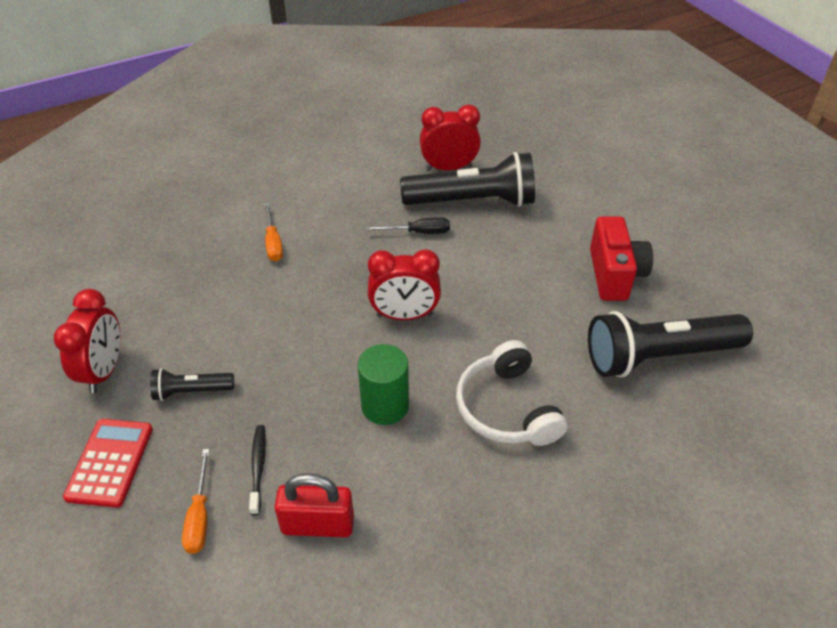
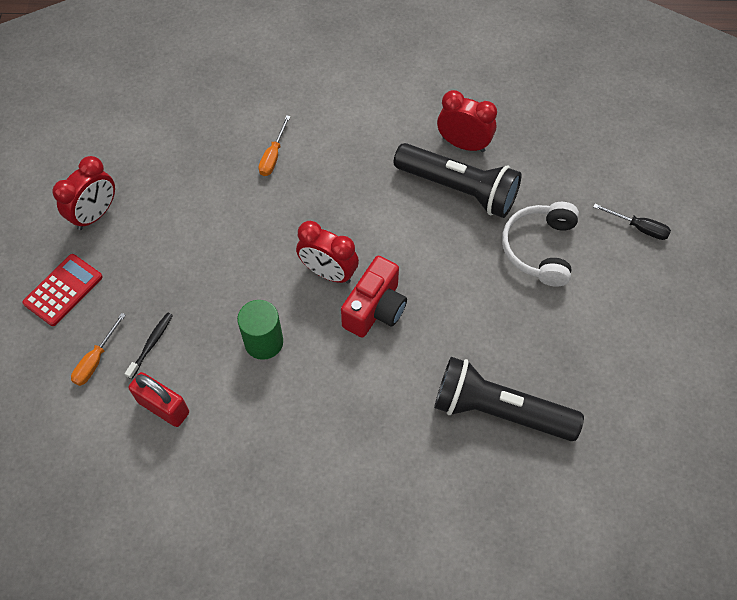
camera: 30 degrees right, 15 degrees up
(191, 391) = (142, 261): black flashlight -> none
(418, 232) = (392, 200): black screwdriver -> black screwdriver (638, 228)
(506, 408) = (348, 391): white headphones -> white headphones (540, 248)
(614, 275) = (523, 319): red camera -> red camera (375, 309)

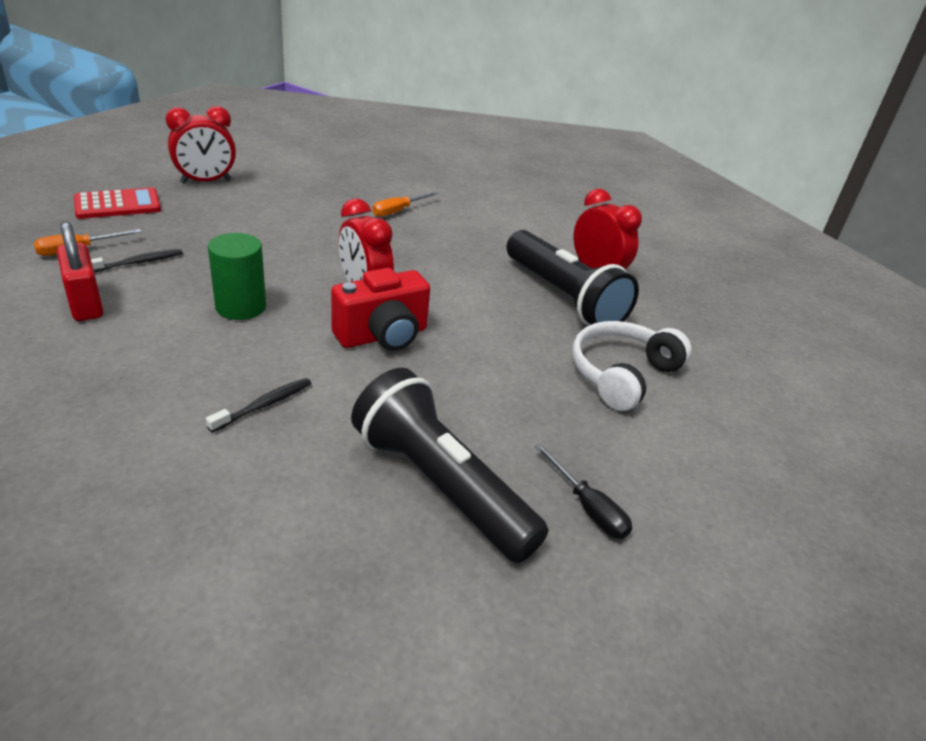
camera: 25 degrees right, 25 degrees down
(358, 417) = (263, 405): none -> black toothbrush
(638, 228) = (768, 411): black screwdriver -> black screwdriver (587, 507)

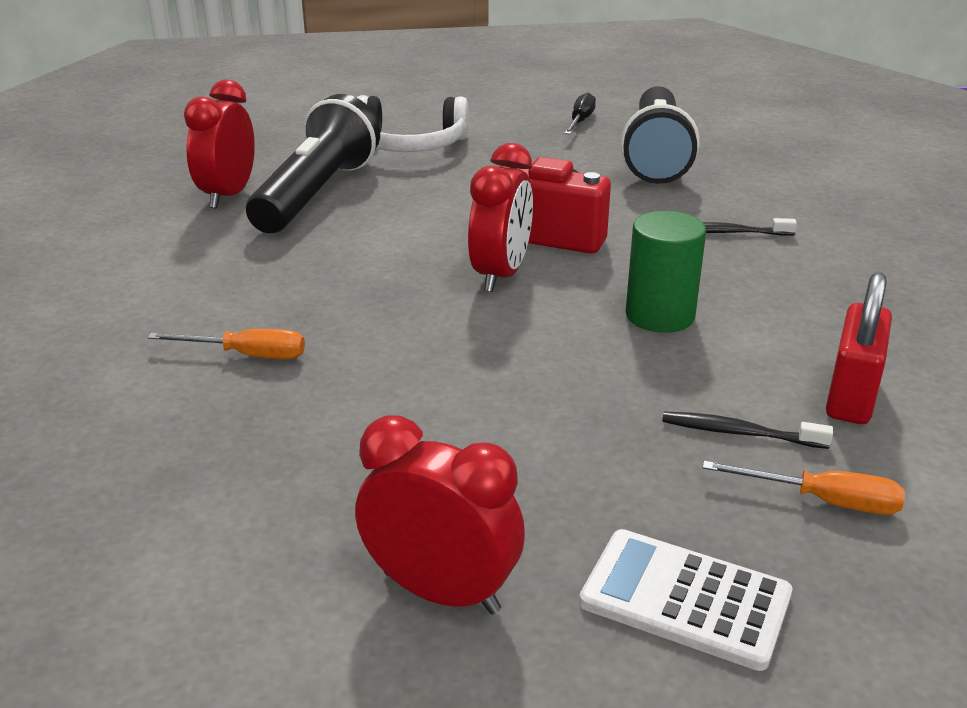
camera: 125 degrees left, 5 degrees down
(117, 204) = (685, 599): red calculator -> white calculator

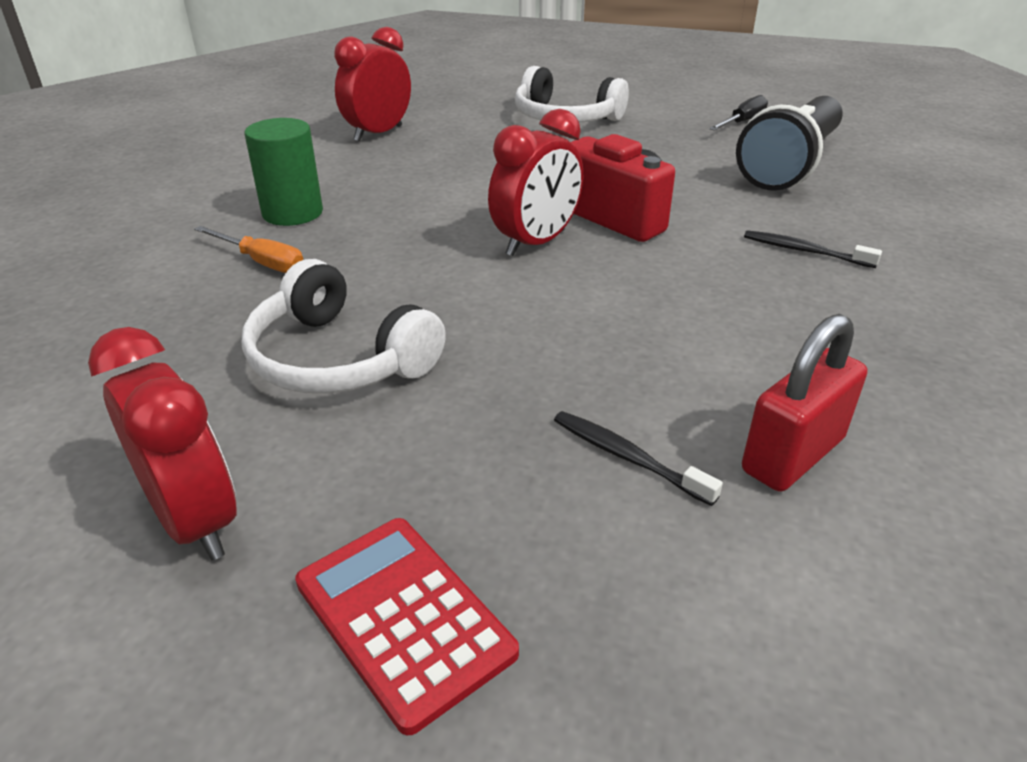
camera: 25 degrees right, 5 degrees up
(317, 194) = (448, 144): black flashlight -> none
(424, 423) = (338, 358): none -> white headphones
(660, 315) = (654, 315): green cylinder -> green cylinder (292, 213)
(685, 599) = (403, 618): white calculator -> red calculator
(823, 501) = (653, 563): orange screwdriver -> none

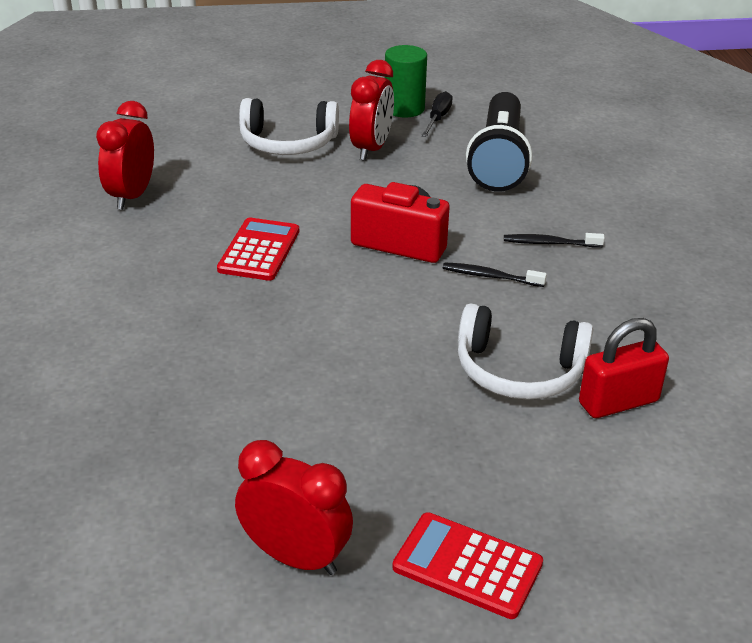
camera: 25 degrees left, 0 degrees up
(261, 262) = (152, 356): orange screwdriver -> none
(292, 213) = (133, 302): green cylinder -> green cylinder (404, 108)
(338, 358) = (289, 420): white headphones -> white headphones (519, 371)
(457, 195) = (259, 250): none -> red calculator
(536, 243) = (356, 283): red clock -> red clock (371, 149)
(628, 458) = (528, 433): black toothbrush -> black toothbrush (491, 276)
(793, 455) = (618, 402): red padlock -> red padlock turned 45 degrees clockwise

